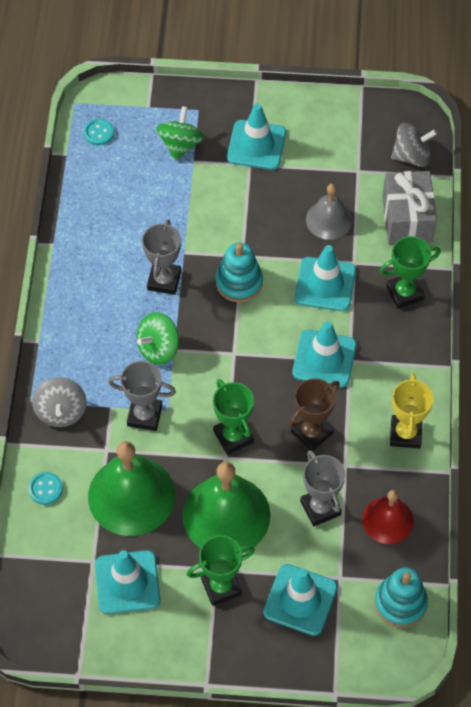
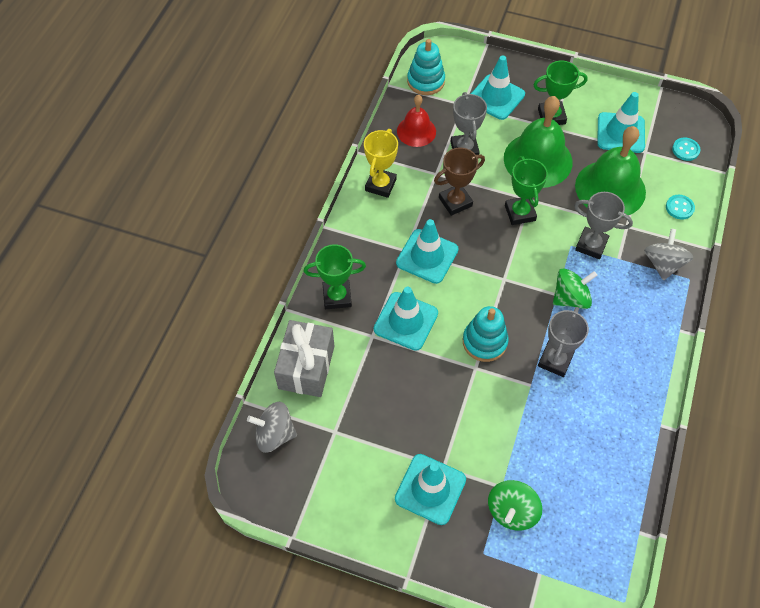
camera: 165 degrees left, 0 degrees up
(99, 133) = (600, 550): turquoise button -> turquoise button (685, 150)
(329, 220) = (381, 384): grey bell -> none

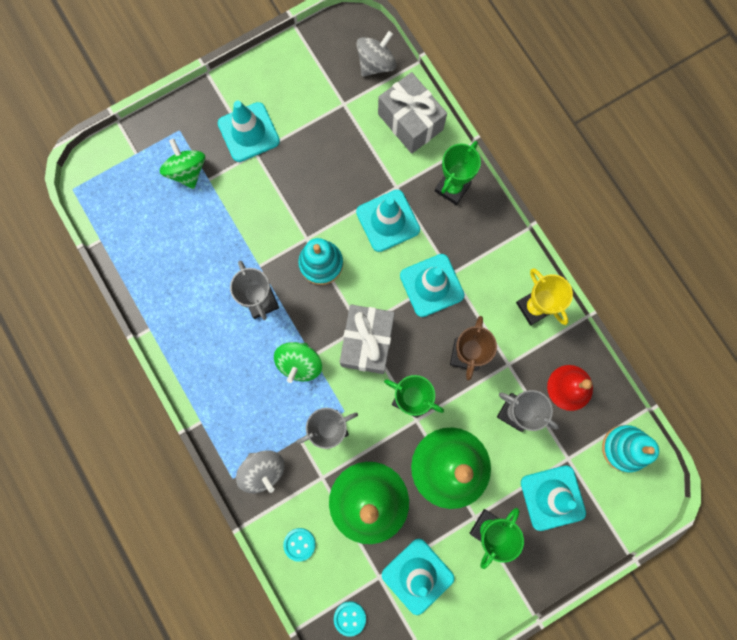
camera: 130 degrees right, 20 degrees up
(510, 267) = (367, 342): none -> grey gift

